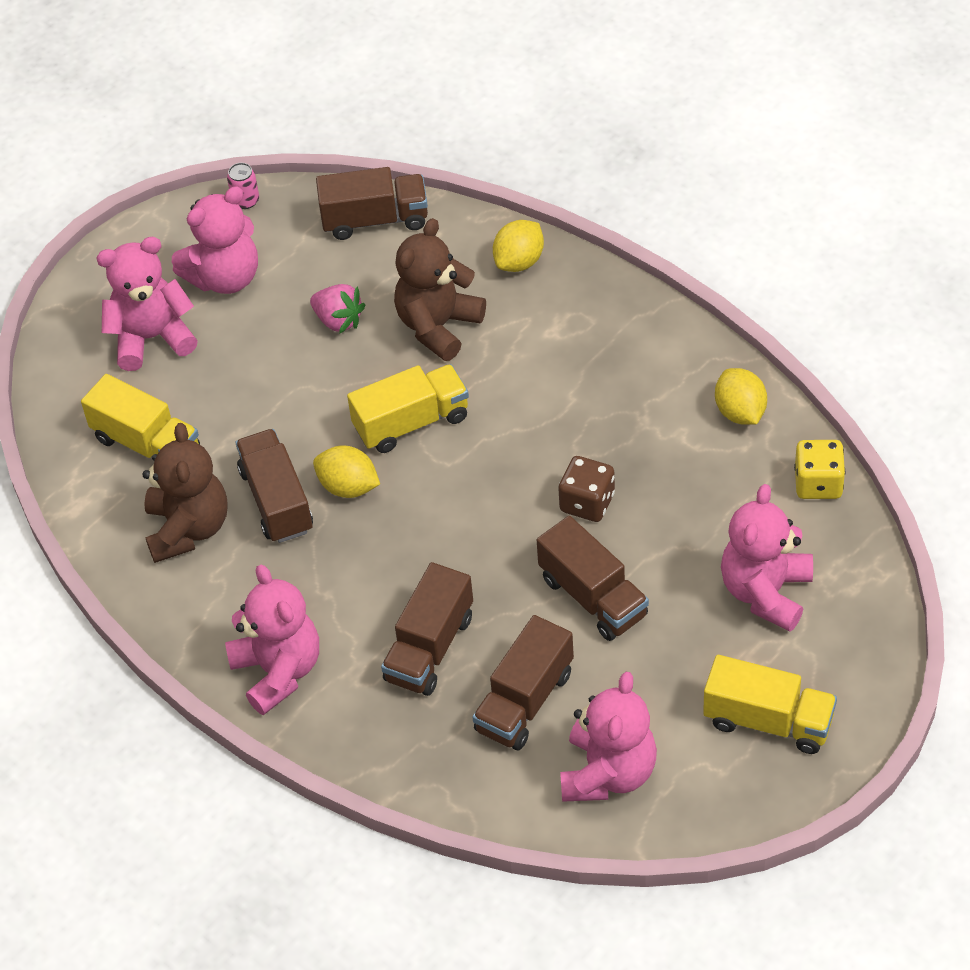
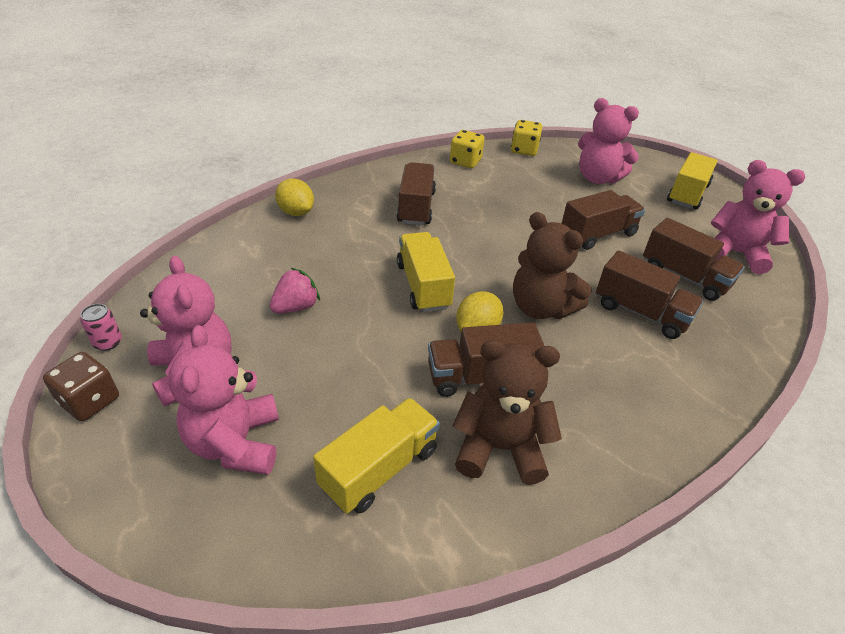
camera: 85 degrees left, 10 degrees down
(278, 671) = (668, 404): pink teddy bear -> none
(375, 220) = (200, 269): brown truck -> brown truck (416, 207)
(438, 326) = (334, 257): brown teddy bear -> brown teddy bear (541, 308)
(587, 503) = (520, 223): brown dice -> brown dice (90, 401)
(740, 412) = (465, 161): yellow lemon -> yellow dice

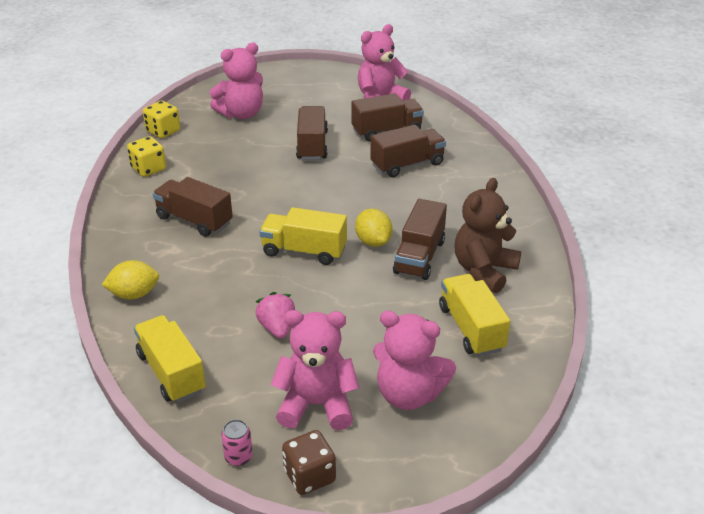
camera: 60 degrees left, 5 degrees down
(541, 308) = (371, 204): brown teddy bear -> none
(687, 194) = (299, 85): yellow truck -> yellow truck (171, 373)

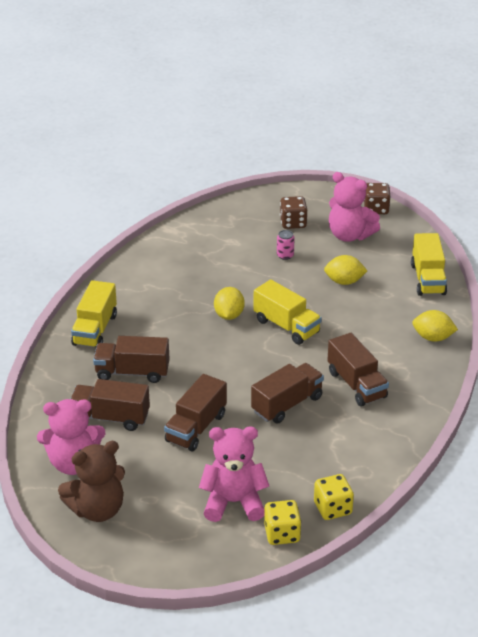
camera: 150 degrees left, 0 degrees up
(148, 169) = (371, 459): yellow dice -> yellow dice (282, 534)
(238, 457) = (409, 227): pink can -> pink can (285, 255)
(277, 328) = (344, 282): pink strawberry -> yellow lemon
(409, 394) = (293, 223): pink teddy bear -> brown dice
(419, 257) = (207, 293): brown truck -> brown truck (287, 404)
(471, 328) = (222, 240): yellow truck -> yellow truck (95, 330)
(484, 271) = (173, 268): brown teddy bear -> brown teddy bear (97, 509)

